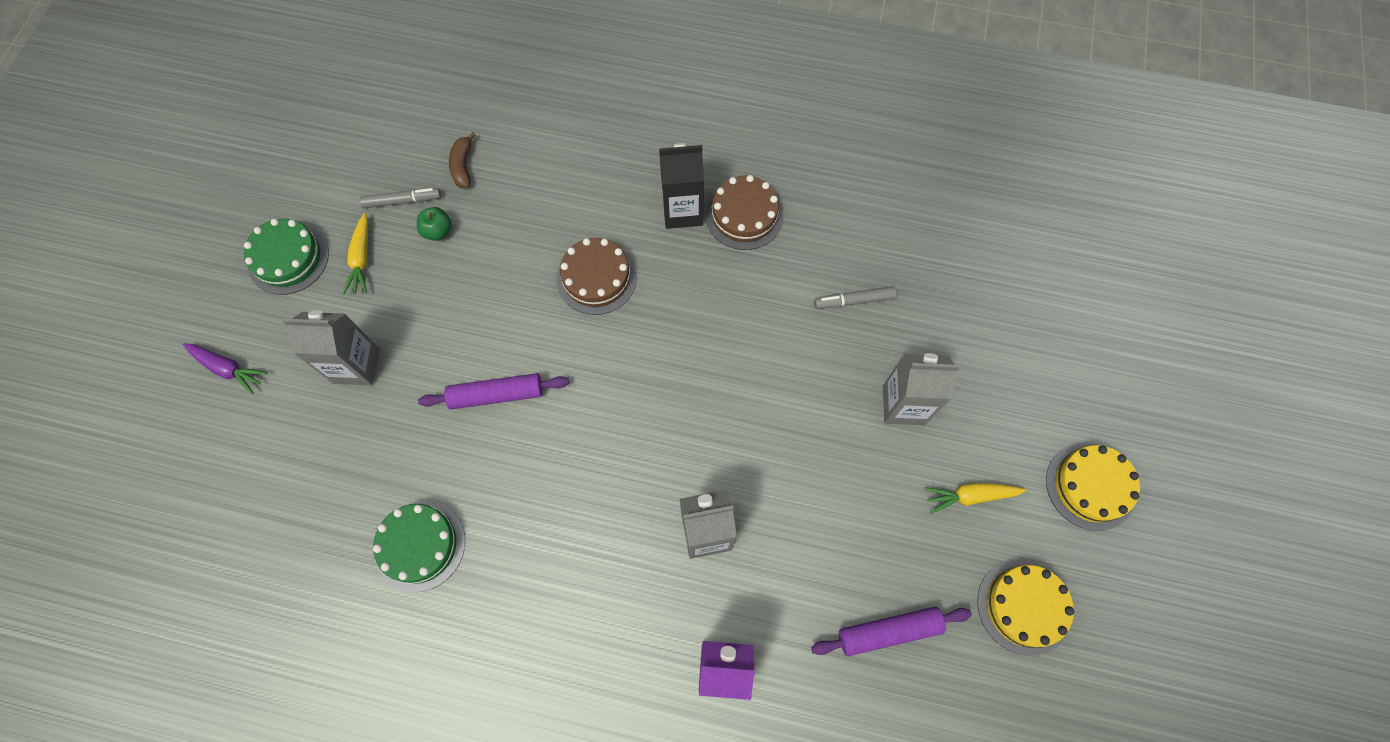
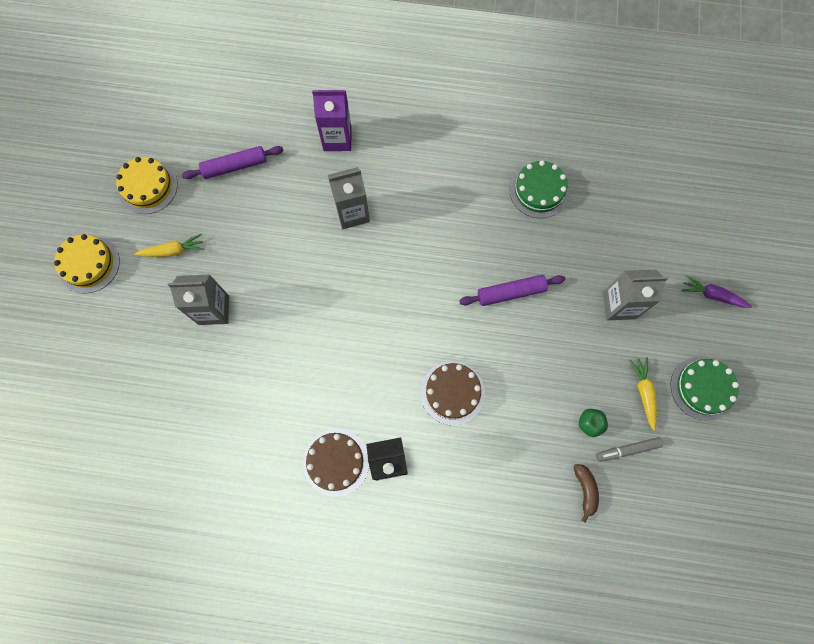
camera: 175 degrees right, 5 degrees up
(854, 300) = (246, 390): grey marker -> none

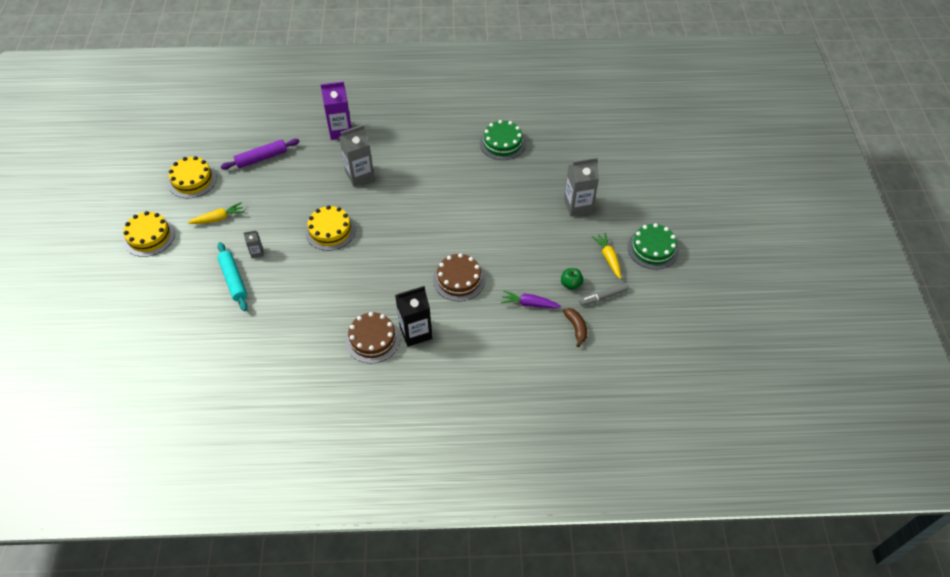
camera: 10 degrees left, 20 degrees down
(182, 345) = (234, 280): none -> turquoise rolling pin
(214, 310) = (257, 252): grey carton -> grey carton, size x0.49
(305, 292) = (330, 230): none -> yellow cake
(511, 292) = (493, 209): purple rolling pin -> none
(712, 295) = (646, 190): purple carrot -> purple carrot (529, 304)

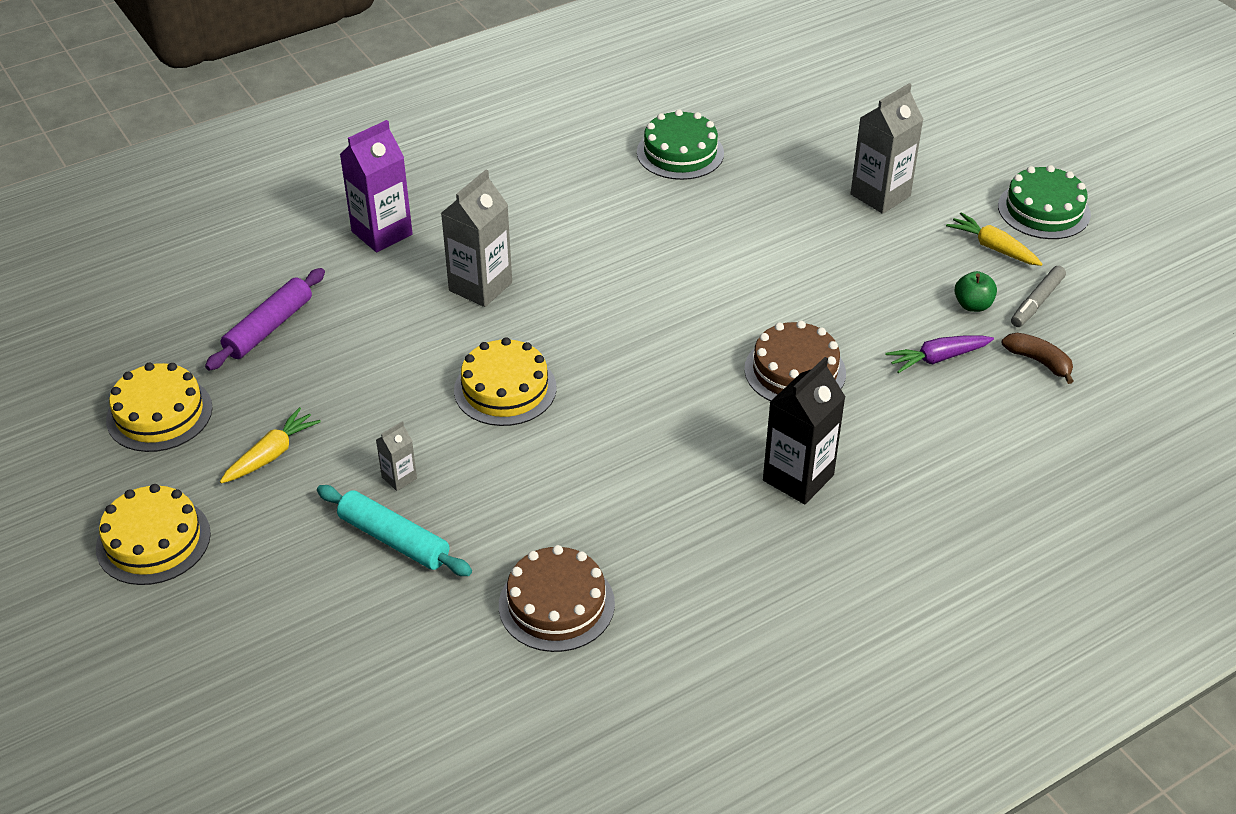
camera: 30 degrees left, 10 degrees down
(372, 339) = (736, 520): brown cake -> brown cake (556, 604)

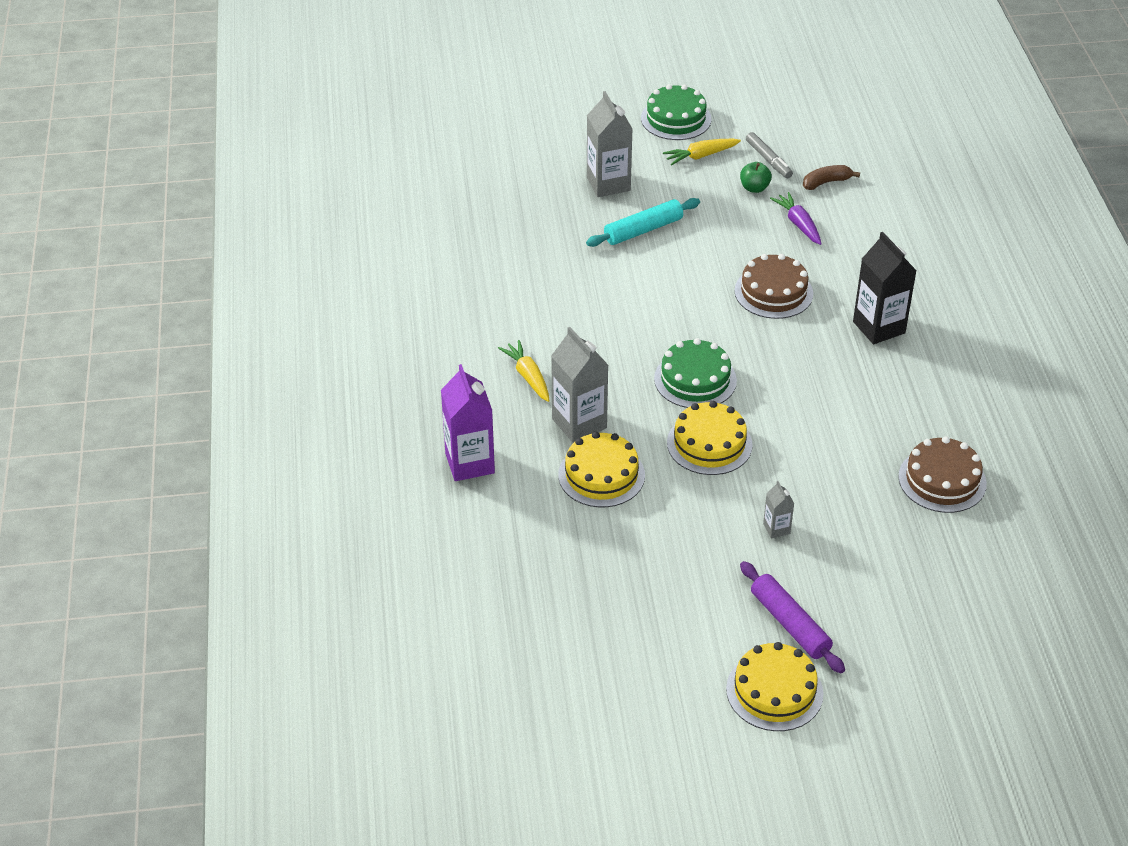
camera: 65 degrees left, 0 degrees up
(159, 414) = (623, 658): yellow cake -> yellow cake (601, 475)
(269, 328) = (552, 564): purple rolling pin -> purple rolling pin (790, 624)
(272, 454) = (711, 597): yellow carrot -> yellow carrot (528, 376)
(394, 539) = (840, 548): turquoise rolling pin -> turquoise rolling pin (643, 230)
(680, 153) = (484, 263): green cake -> green cake (695, 379)
(937, 358) = (798, 224): purple carrot -> purple carrot turned 150 degrees clockwise

